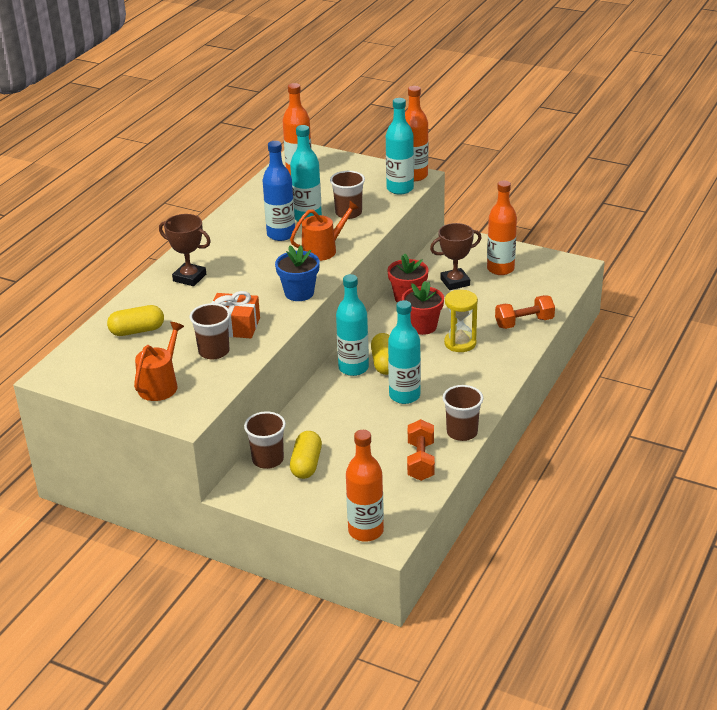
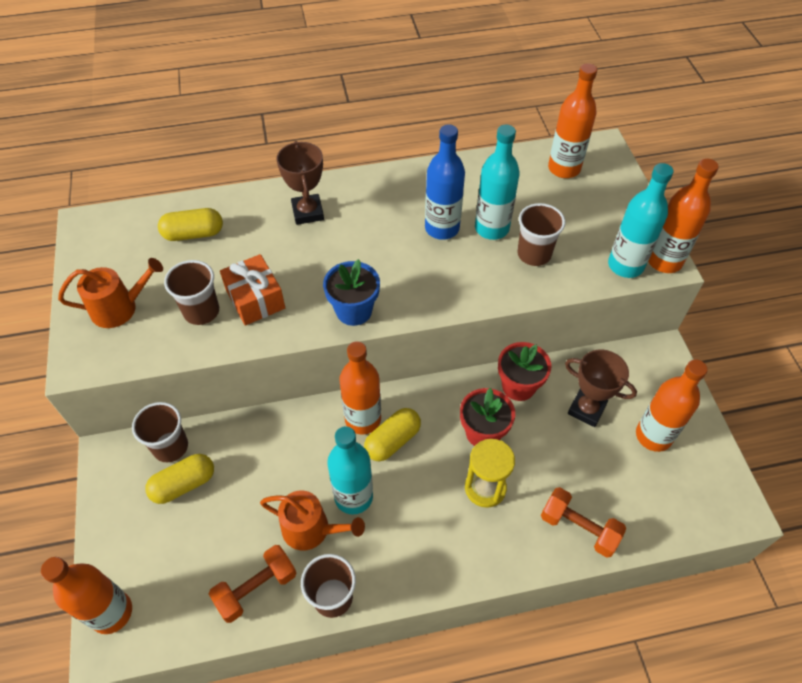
camera: 50 degrees right, 20 degrees up
(137, 331) = (193, 234): yellow capsule -> yellow capsule turned 45 degrees counterclockwise
(323, 250) = (447, 278): orange watering can -> orange watering can (311, 529)
(353, 368) = (363, 419): turquoise bottle -> orange bottle

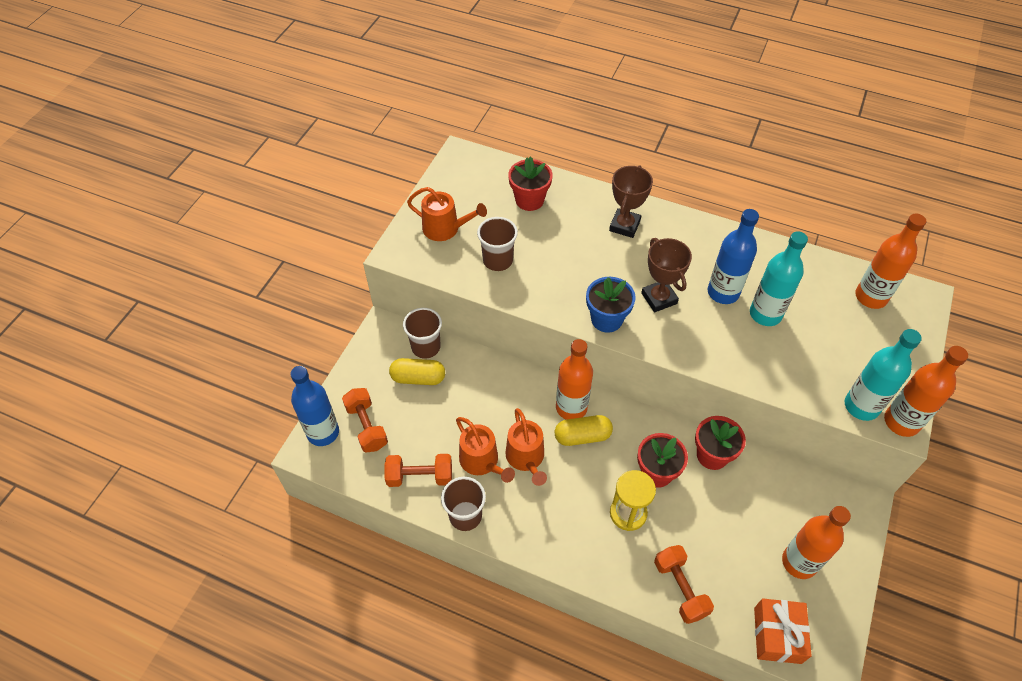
camera: 35 degrees right, 0 degrees up
(111, 612) = (323, 432): orange bottle -> blue bottle
(159, 572) = (367, 426): none -> orange dumbbell
(193, 234) = (529, 200): yellow capsule -> red flower pot
(255, 299) = (541, 272): orange gift -> orange gift (777, 635)
(353, 497) = (526, 458): turquoise bottle -> orange watering can
(534, 254) = (786, 354): brown cup -> none
(586, 409) = (756, 507): brown trophy -> brown trophy (659, 298)

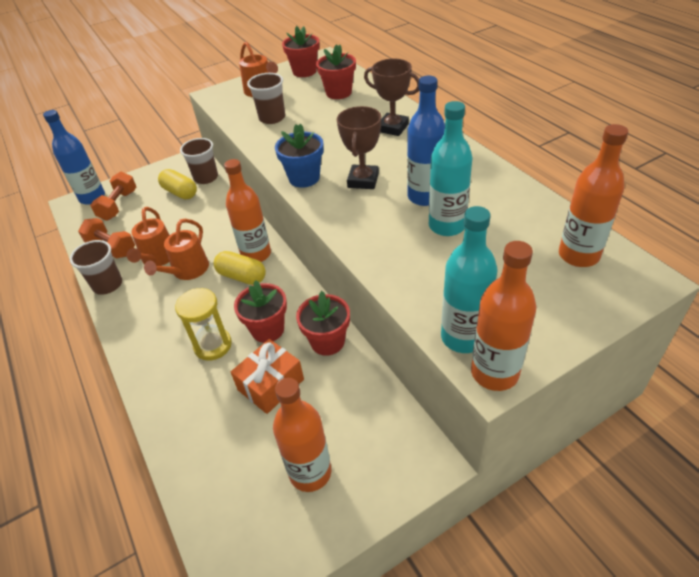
camera: 40 degrees right, 10 degrees down
(462, 183) = (304, 71): none -> red flower pot
(624, 226) = (392, 128): brown trophy -> brown trophy turned 60 degrees clockwise
(680, 588) = (186, 425): orange dumbbell -> none
(777, 635) = (221, 520): orange gift -> orange gift (271, 385)

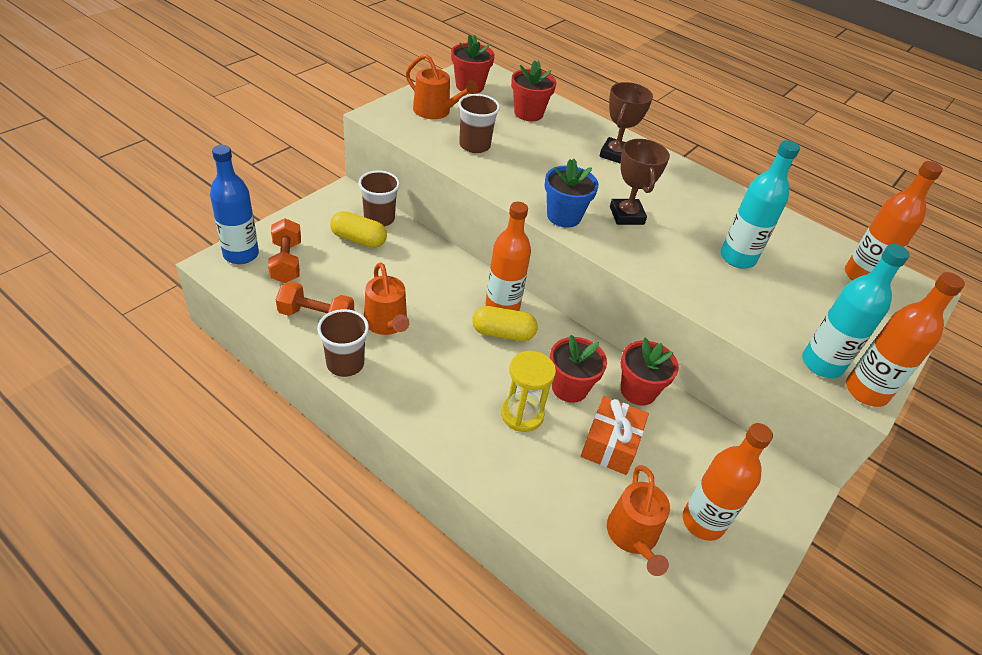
camera: 30 degrees left, 0 degrees up
(187, 270) = (434, 334): orange watering can -> orange watering can (633, 536)
(392, 128) = (615, 154): brown trophy -> brown trophy turned 75 degrees counterclockwise
(424, 197) = (697, 229): blue bottle -> none

